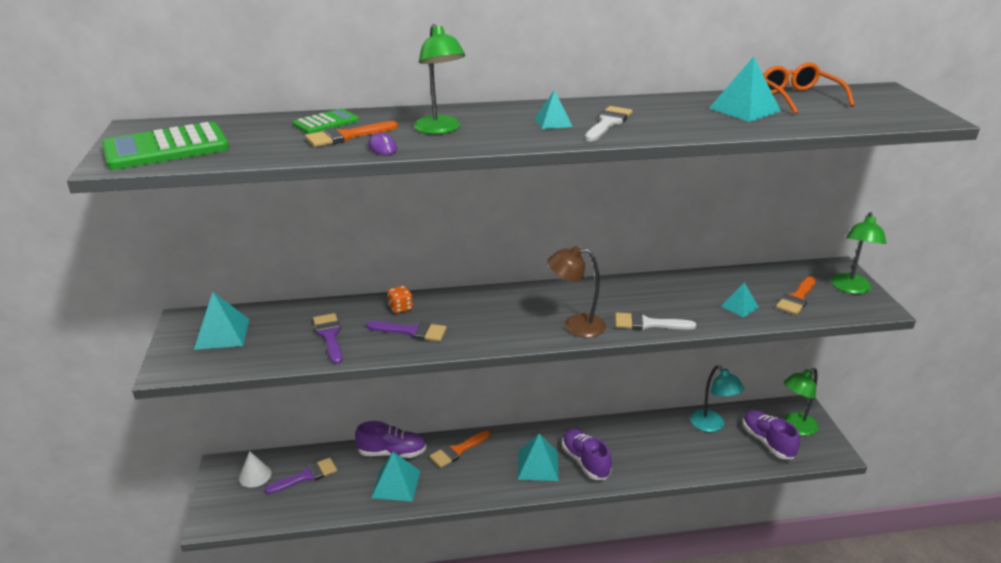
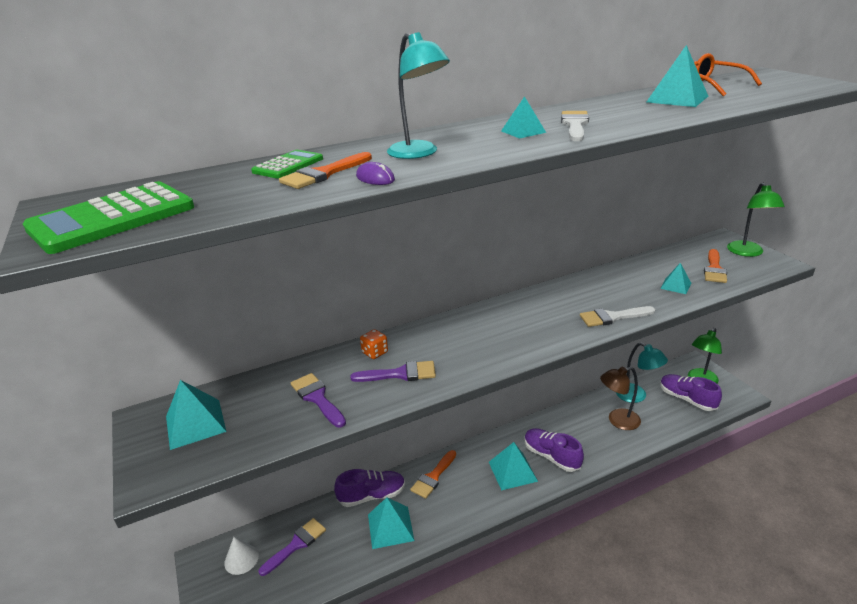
camera: 15 degrees left, 0 degrees up
(440, 129) = (419, 153): green lamp -> turquoise lamp
(575, 325) = (551, 333): brown lamp -> brown lamp (617, 421)

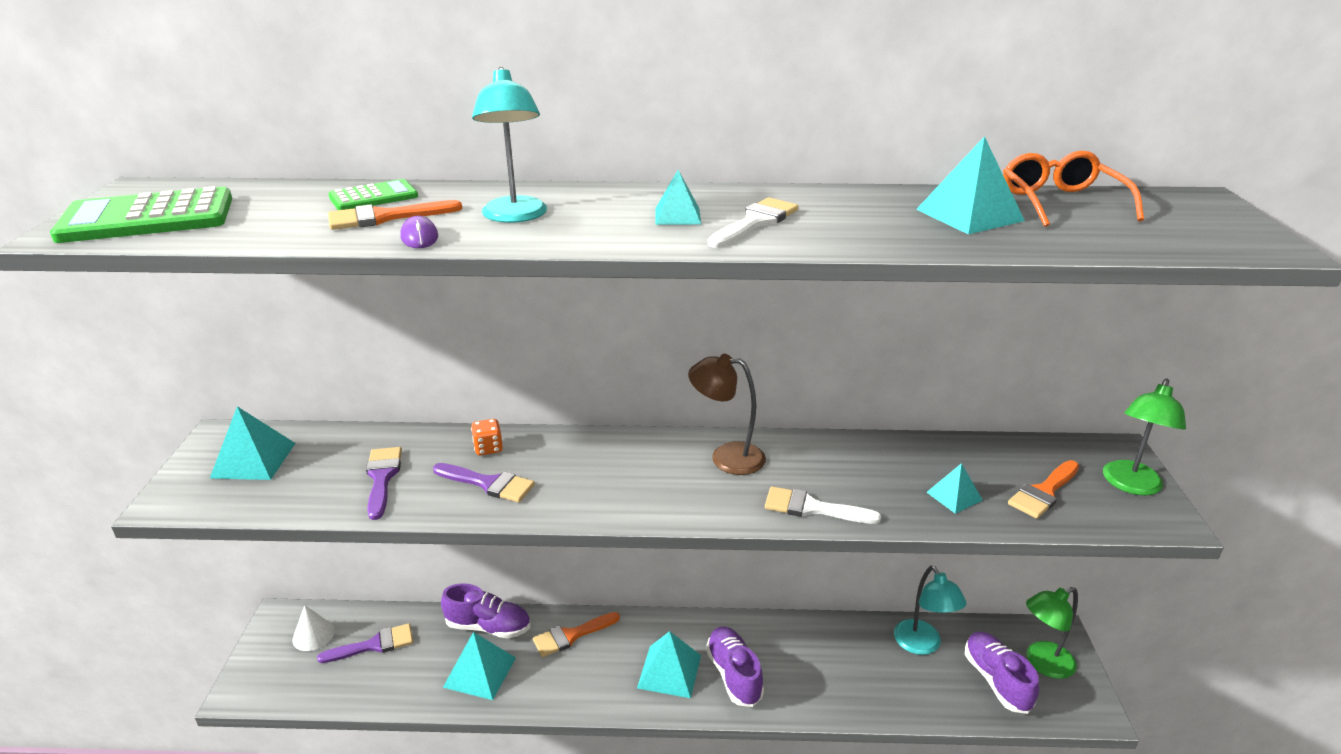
camera: 25 degrees right, 0 degrees up
(617, 421) = (864, 667): brown lamp -> brown lamp (726, 457)

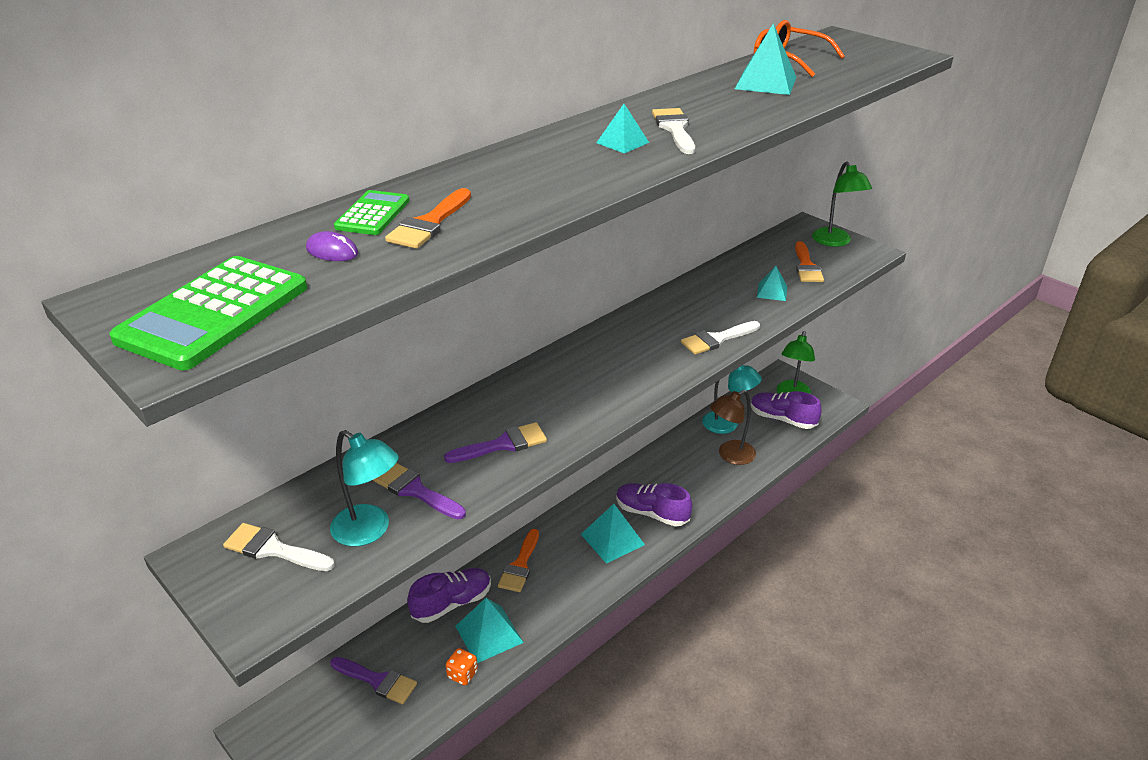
camera: 45 degrees left, 5 degrees up
(253, 460) = (273, 549): turquoise pyramid -> white brush
(313, 635) = (312, 715): white cone -> none
(374, 645) = (378, 681): purple brush -> purple brush turned 90 degrees clockwise
(419, 237) = (497, 225): purple mouse -> purple mouse (332, 251)
(488, 448) = (459, 424): orange dice -> orange dice (462, 674)
(515, 216) = (522, 184): turquoise lamp -> turquoise lamp (369, 531)
(726, 457) = (625, 338): brown lamp -> brown lamp (730, 455)

